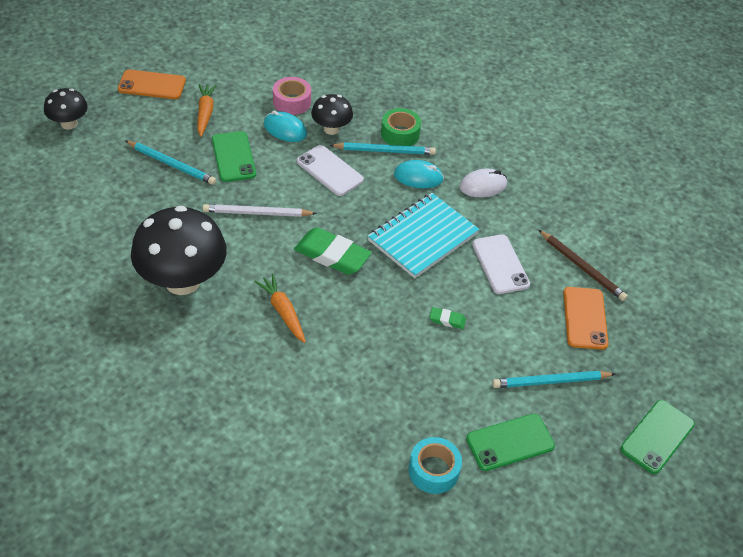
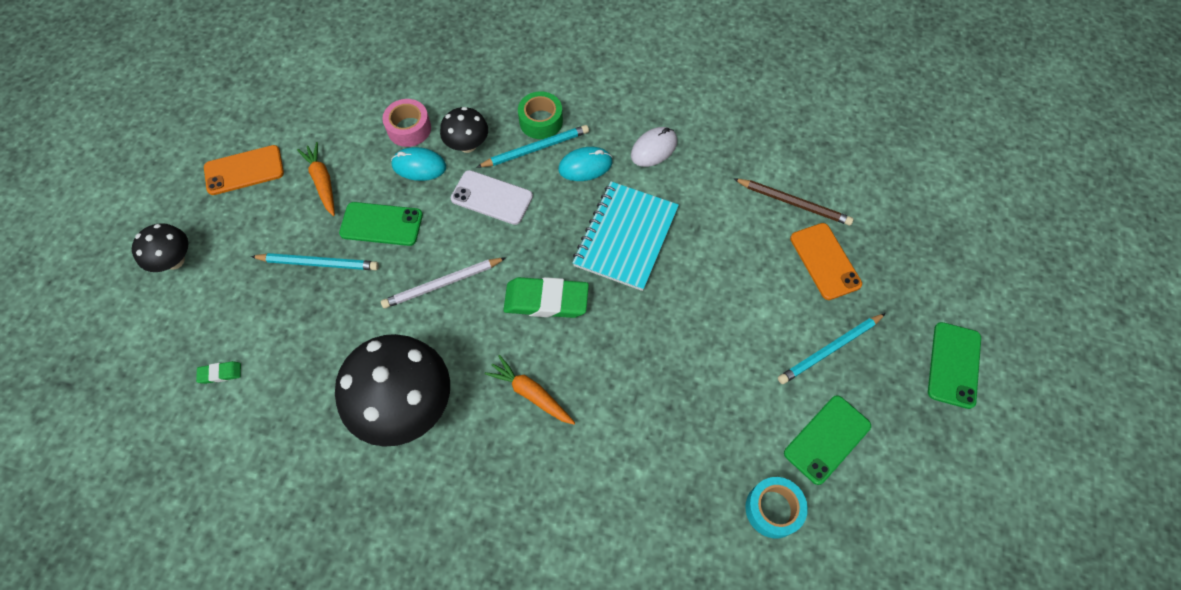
camera: 20 degrees left, 15 degrees up
(233, 157) = (381, 224): green phone -> green phone turned 45 degrees counterclockwise
(447, 320) = (698, 325): green eraser -> green eraser (220, 373)
(500, 264) = (716, 235): white phone -> none

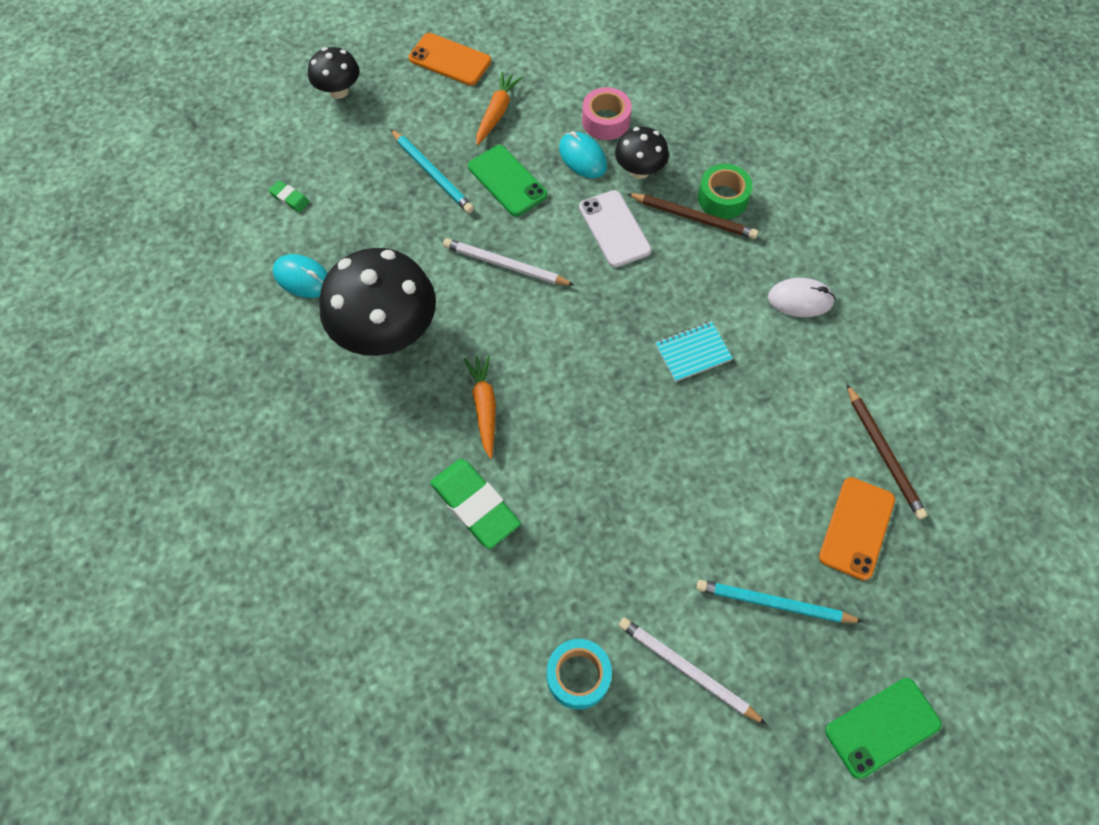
camera: 45 degrees right, 0 degrees up
(535, 148) = (694, 217): turquoise pencil -> brown pencil
(546, 300) = (571, 347): green eraser -> green eraser (475, 505)
(585, 166) = (721, 265): turquoise mouse -> turquoise mouse (303, 278)
(625, 237) = (693, 352): turquoise notebook -> turquoise notebook, size x0.54
(827, 439) = (687, 670): green phone -> white pencil

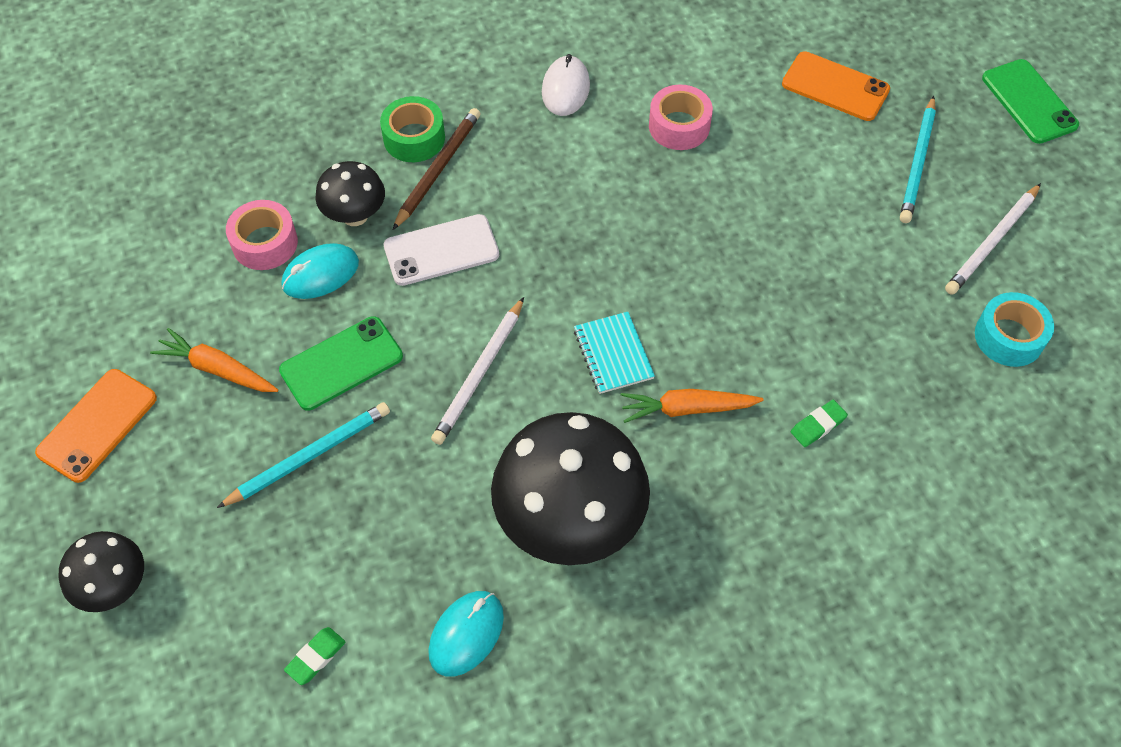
camera: 85 degrees left, 5 degrees down
(475, 505) = (818, 425): green eraser -> green eraser, size x0.46
(693, 352) = (625, 193): turquoise notebook -> turquoise notebook (613, 354)
(776, 391) = (679, 126): none -> pink tape
(884, 453) = (754, 52): brown pencil -> none

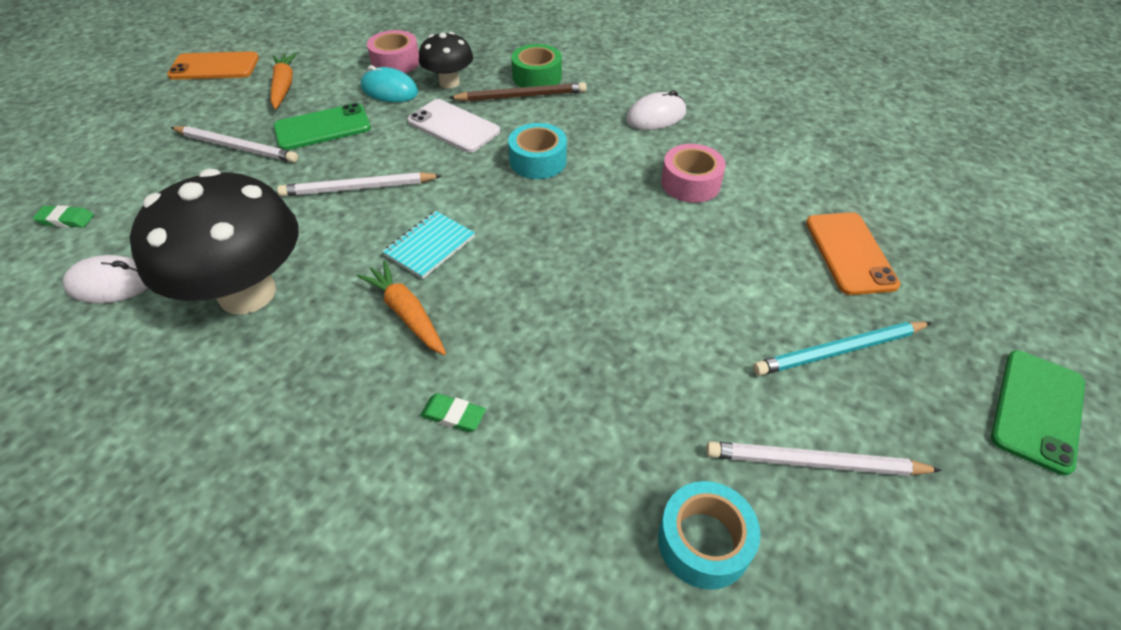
camera: 55 degrees right, 10 degrees down
(115, 586) = (96, 120): black mushroom -> none
(309, 456) = (237, 147): turquoise pencil -> white pencil
(341, 363) = (322, 128): green phone -> green phone turned 45 degrees counterclockwise
(466, 634) = (111, 283): turquoise mouse -> white mouse
(557, 213) = (538, 161): none -> turquoise tape

